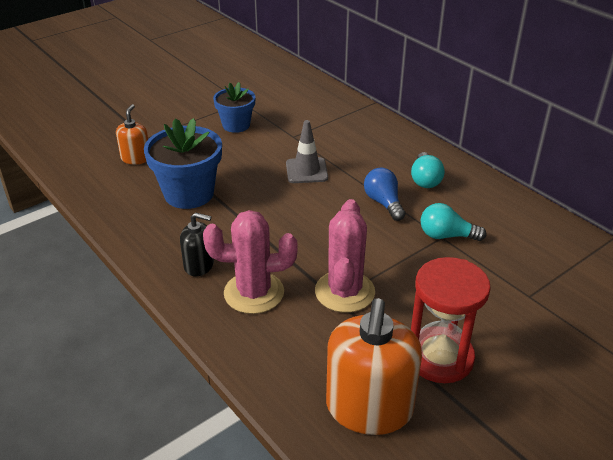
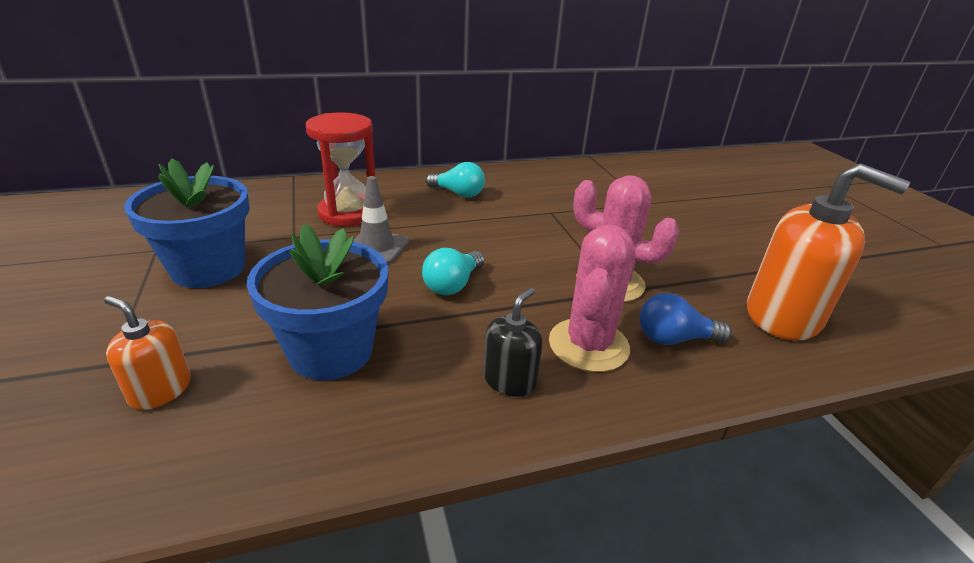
camera: 70 degrees left, 5 degrees down
(236, 125) = (208, 268): blue flower pot -> blue flower pot, size x1.58
(383, 203) = (477, 222): blue light bulb -> blue light bulb (674, 339)
(439, 357) = (715, 261): red hourglass -> red hourglass (348, 213)
(446, 236) = (550, 209): turquoise light bulb -> turquoise light bulb (453, 285)

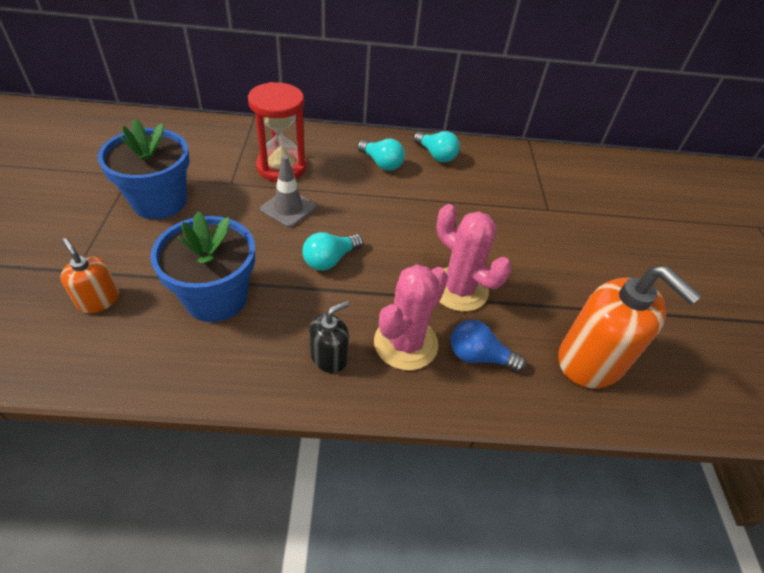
camera: 15 degrees right, 15 degrees up
(510, 179) = (436, 155): none -> turquoise light bulb

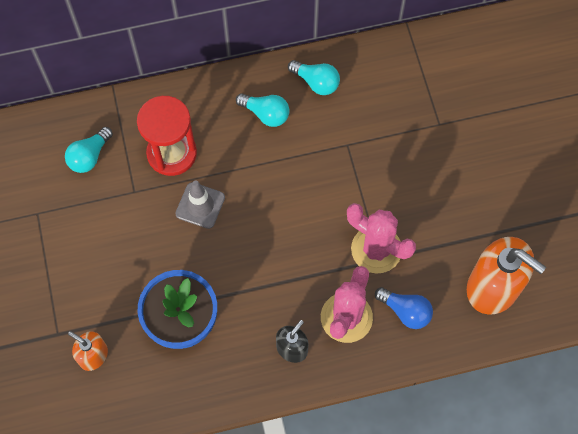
camera: 10 degrees left, 20 degrees up
(159, 202) = (82, 237): blue flower pot -> none
(330, 260) = (259, 253): turquoise light bulb -> turquoise light bulb (89, 156)
(479, 356) = (405, 311): blue light bulb -> blue light bulb turned 150 degrees counterclockwise

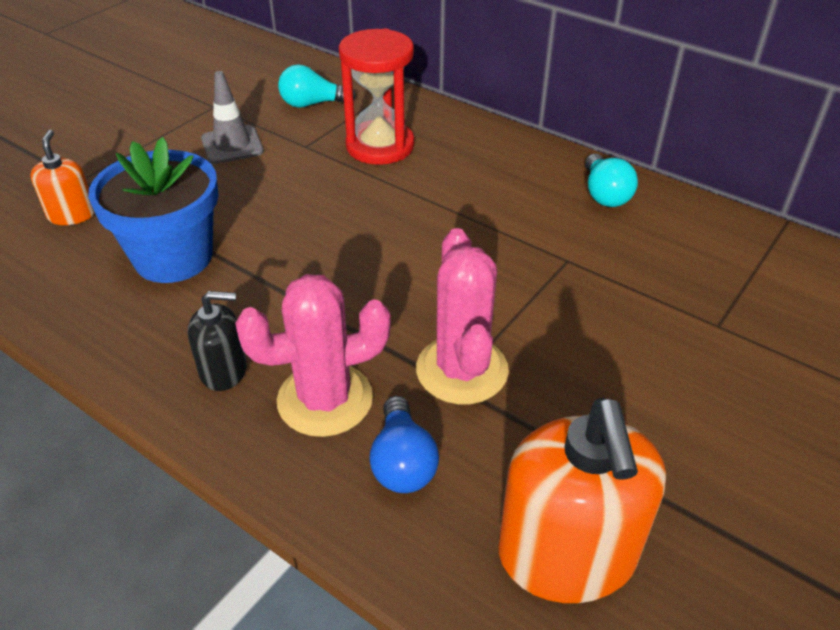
camera: 50 degrees right, 25 degrees down
(200, 205) = (342, 193): grey traffic cone -> grey traffic cone (232, 145)
(266, 114) = (513, 180): turquoise light bulb -> none

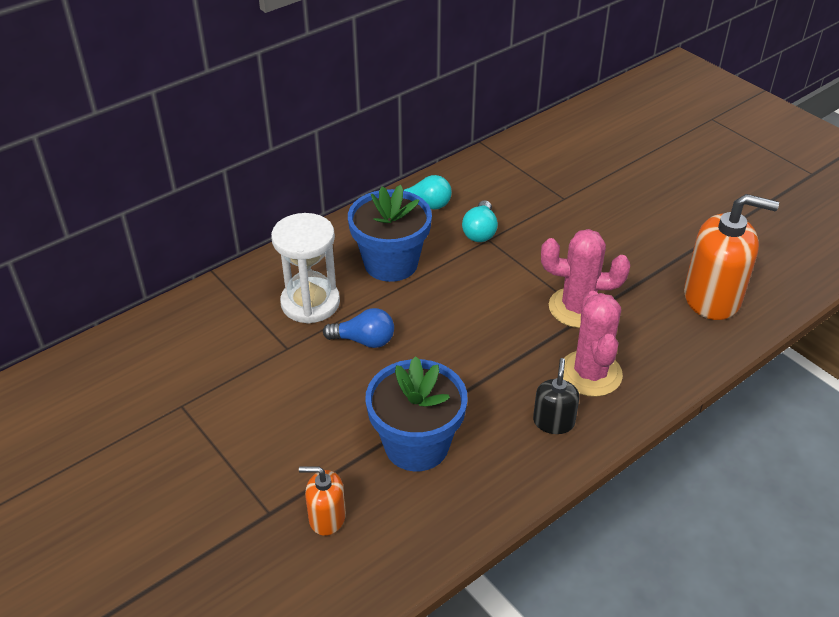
camera: 75 degrees left, 0 degrees up
(232, 145) = (262, 396): grey traffic cone -> none
(312, 104) = (218, 335): turquoise light bulb -> turquoise light bulb (480, 232)
(380, 146) = (310, 303): red hourglass -> white hourglass
(402, 462) = (645, 346): blue light bulb -> blue light bulb (364, 340)
(473, 187) = (391, 263): none -> blue flower pot

